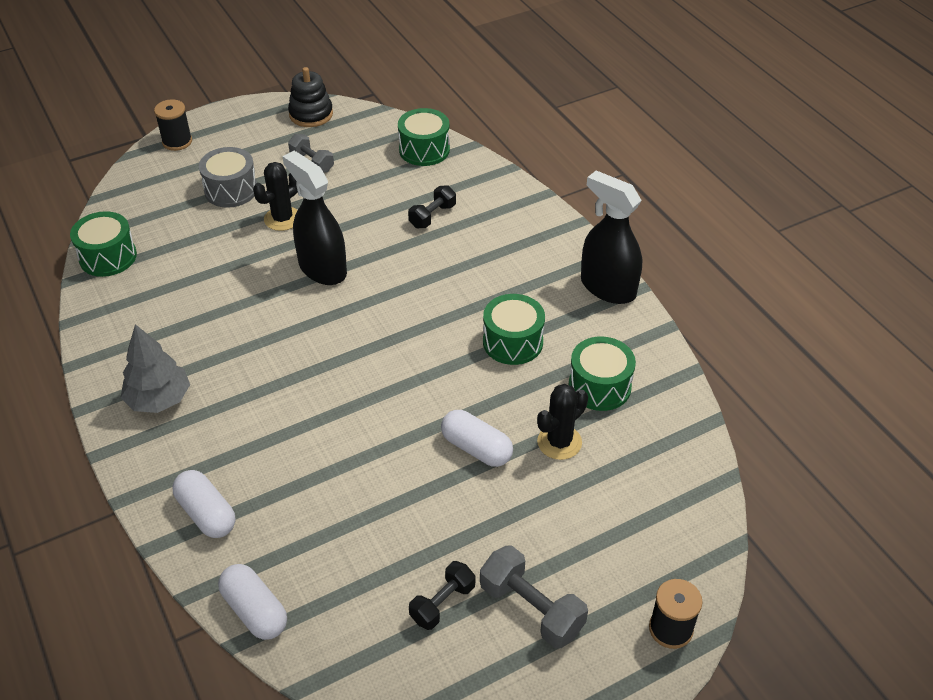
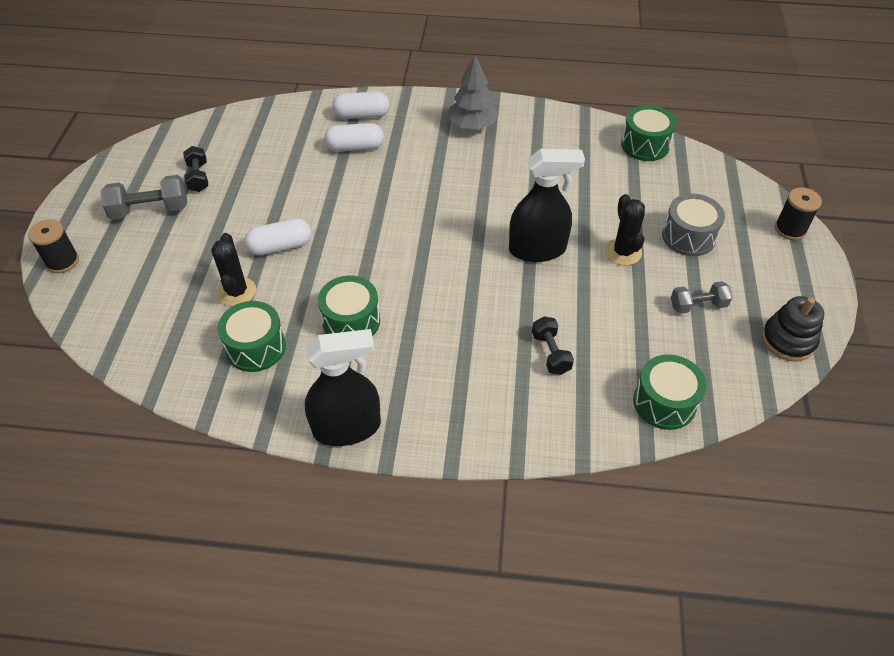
camera: 125 degrees right, 5 degrees up
(255, 611) = (279, 110): white capsule -> white capsule (355, 147)

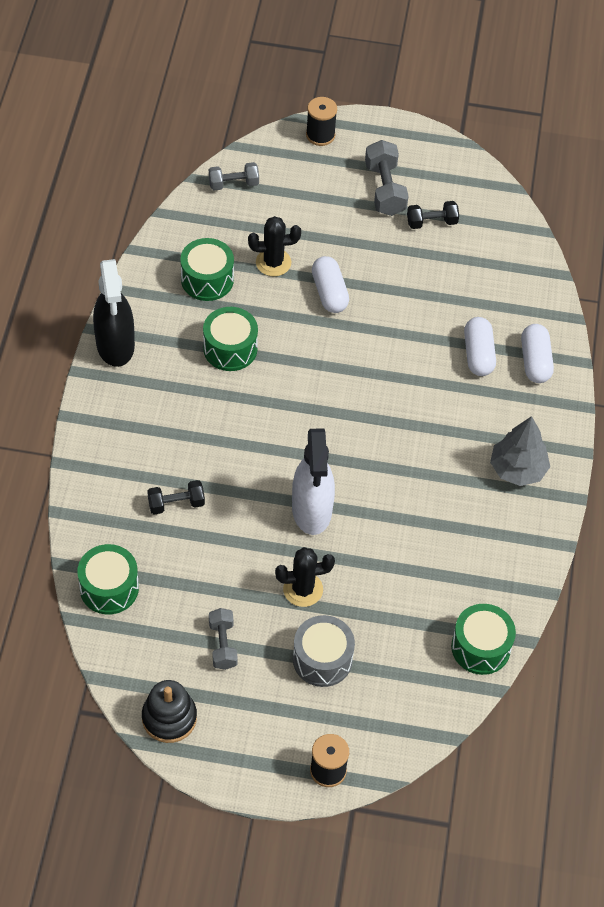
camera: 90 degrees right, 5 degrees up
(118, 332) = (233, 184): none -> grey dumbbell
(537, 249) = (311, 510): black spray bottle -> white spray bottle

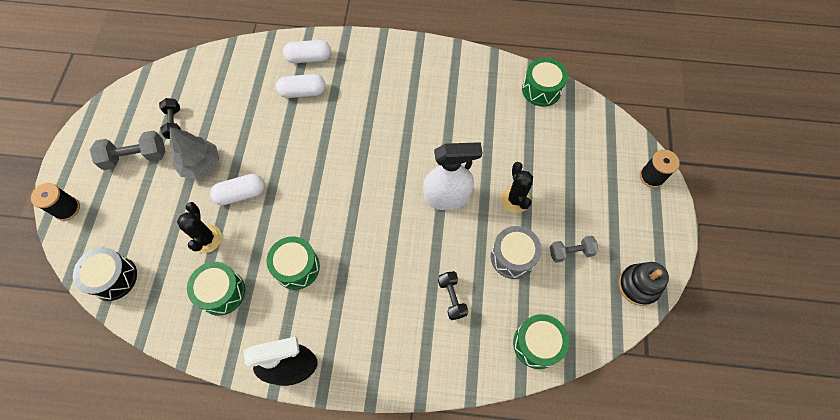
camera: 90 degrees left, 10 degrees up
(233, 184) = (113, 278): grey dumbbell -> black drum
(322, 659) = (569, 184): grey drum -> grey drum (513, 257)
(517, 469) = (400, 69): grey tree -> grey tree (201, 165)

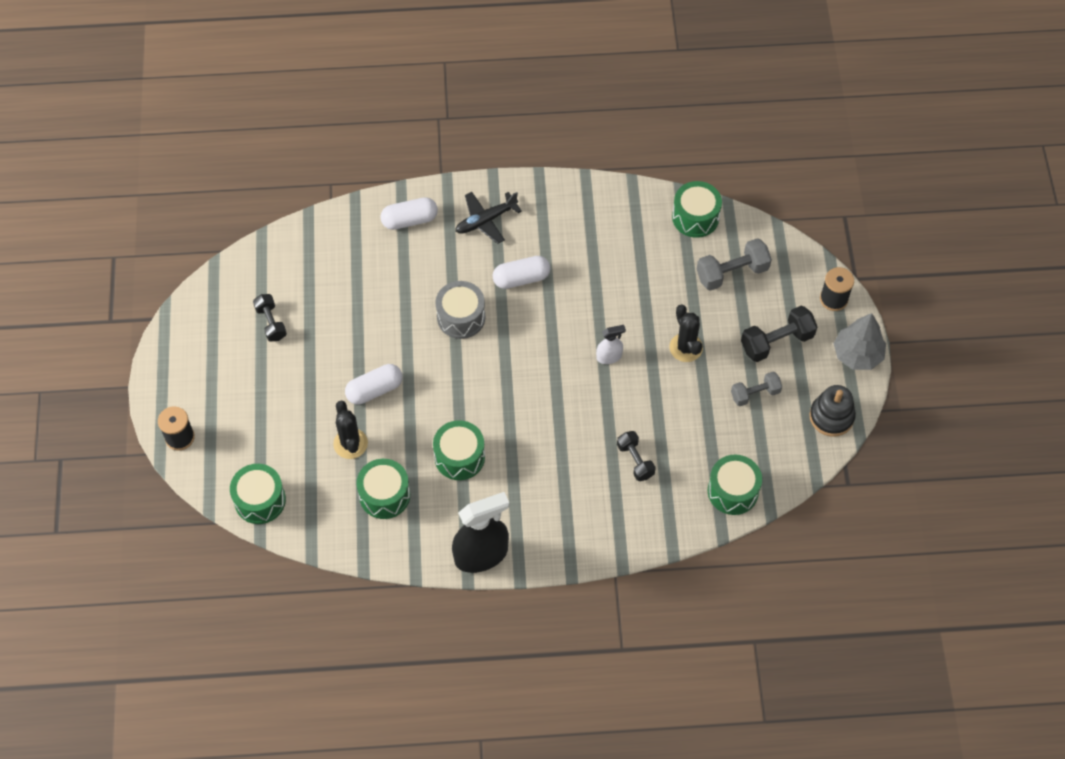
camera: 10 degrees left, 5 degrees down
(113, 278) = (260, 500): black drum -> green drum
(136, 157) = (238, 368): grey dumbbell -> grey dumbbell (732, 273)
(201, 165) = (318, 365): grey tree -> grey tree (857, 354)
(303, 92) = (413, 262): white capsule -> white capsule (521, 278)
(369, 67) = (485, 220): none -> black plane
(447, 197) = (609, 357): white spray bottle -> white spray bottle, size x0.50
(513, 257) = (693, 409): grey drum -> grey drum (461, 317)
(596, 207) = (777, 342): none -> black dumbbell

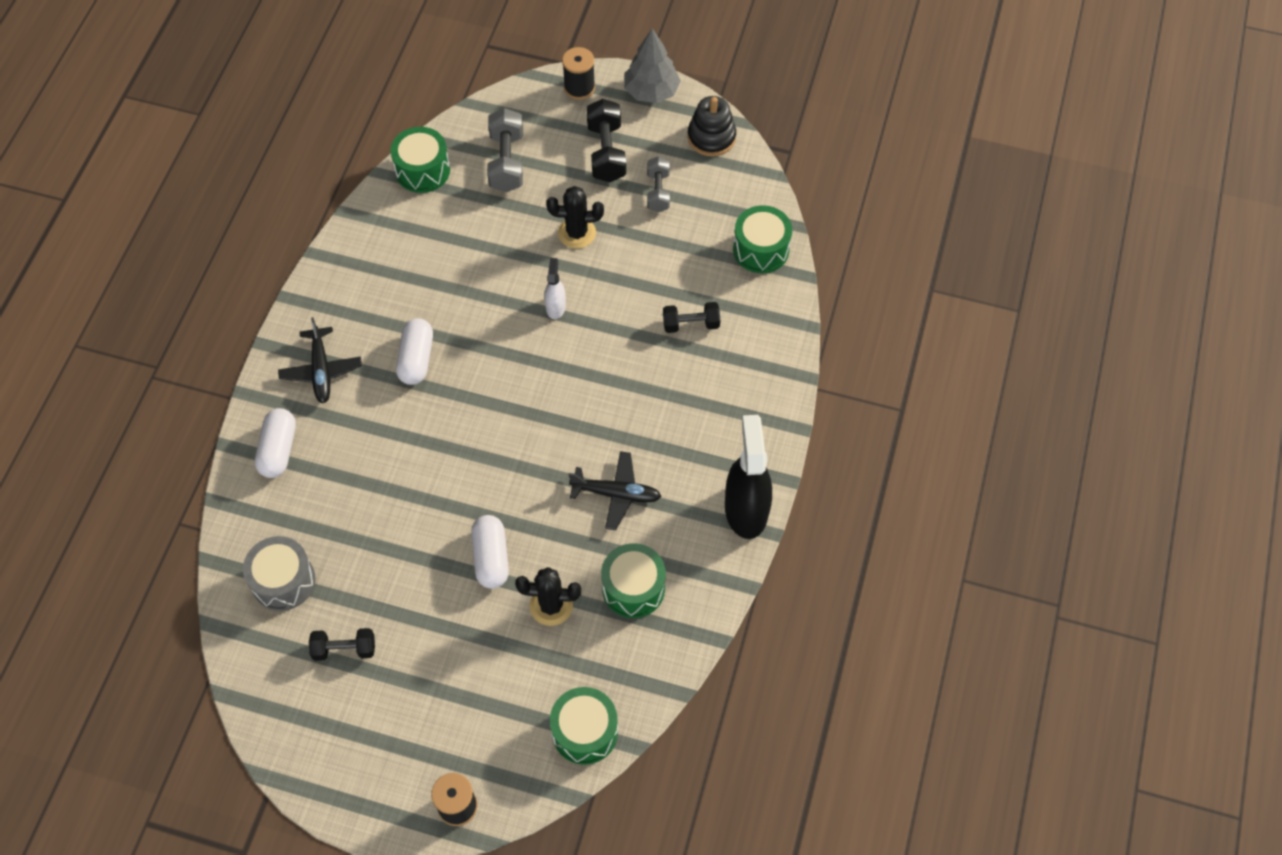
camera: 70 degrees left, 0 degrees up
(459, 457) = (616, 494): green drum -> black plane
(461, 317) = (437, 436): grey drum -> grey drum (283, 581)

